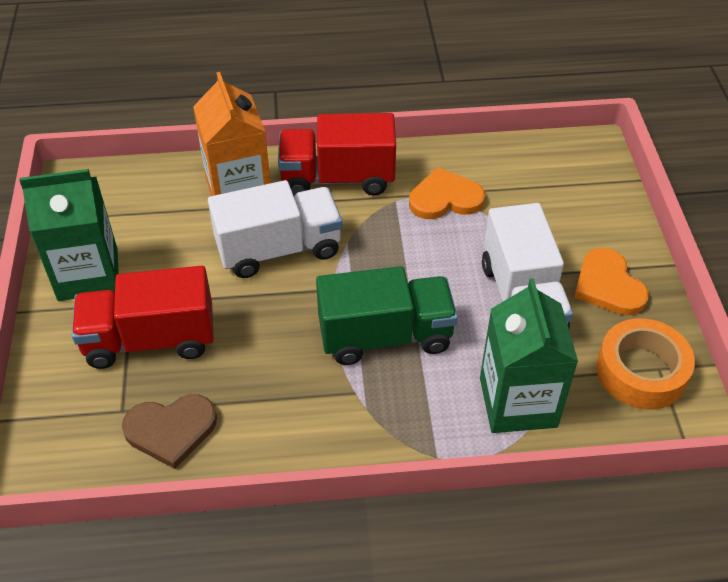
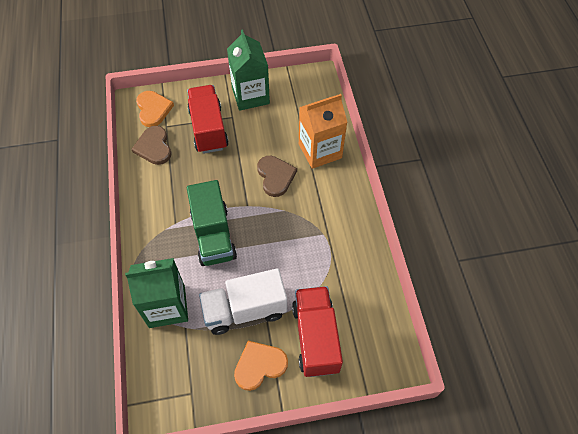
camera: 85 degrees right, 10 degrees up
(279, 249) = (275, 176): white truck -> brown heart
(337, 178) = (339, 200): red truck -> red truck (315, 337)
(445, 198) = (329, 263): orange heart -> orange heart (153, 109)
(641, 371) = (188, 381): orange tape -> none

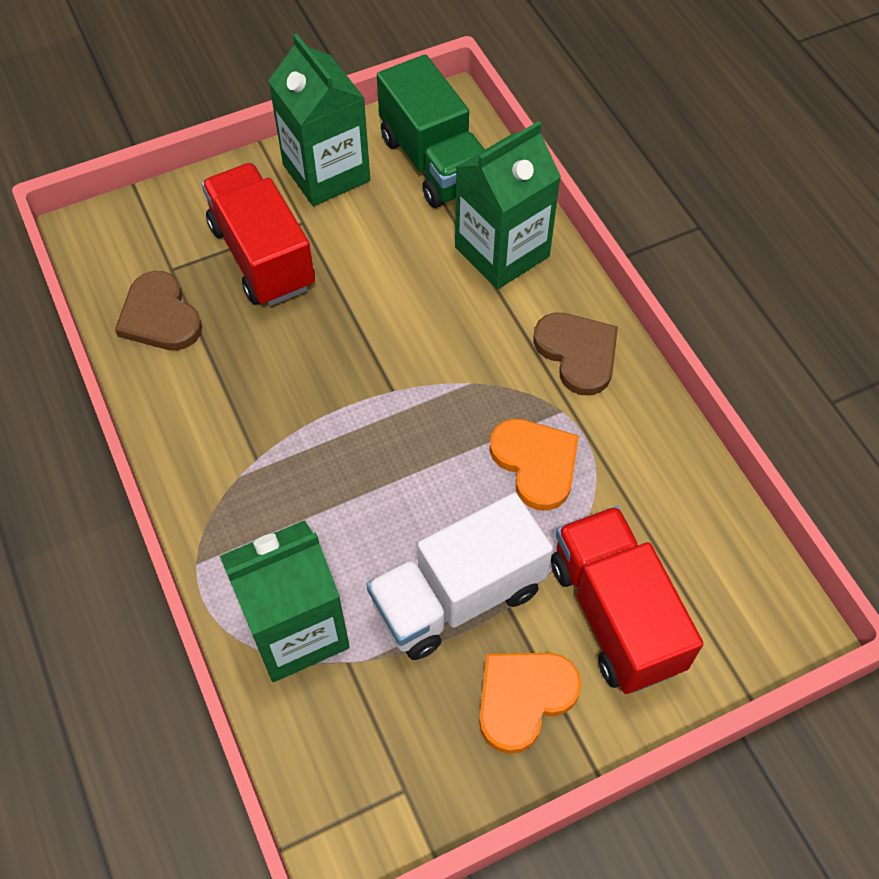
camera: 15 degrees left, 0 degrees up
(153, 109) = (133, 241): orange heart -> orange heart (536, 463)
(213, 235) = (344, 464): green truck -> green truck (434, 162)
(275, 176) = (430, 320): brown heart -> brown heart (578, 353)
(320, 151) = (502, 252): orange carton -> green carton

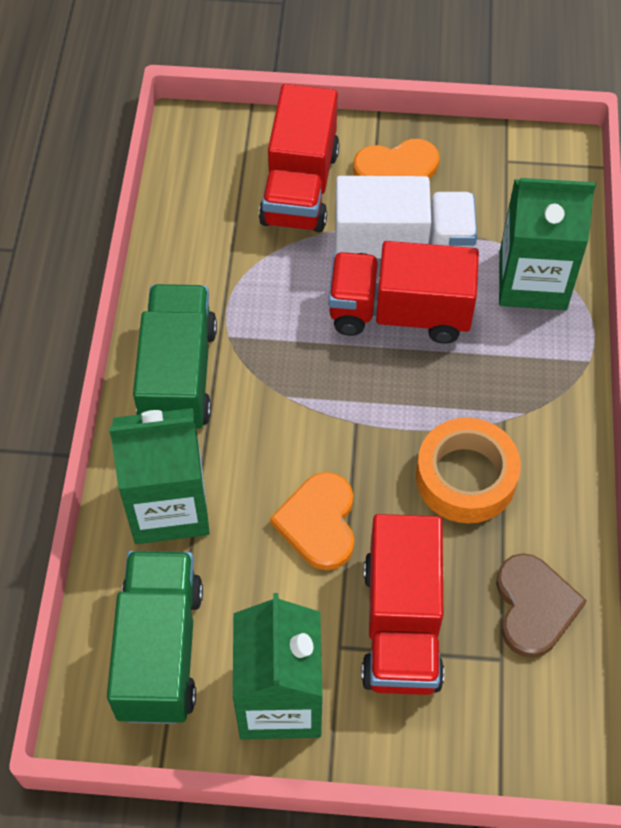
camera: 150 degrees left, 0 degrees up
(267, 390) = (465, 477): none -> orange tape
(416, 518) = (399, 313): none -> red truck
(536, 463) = (280, 308): orange heart -> orange heart (319, 523)
(578, 353) = (178, 376): brown heart -> green truck

